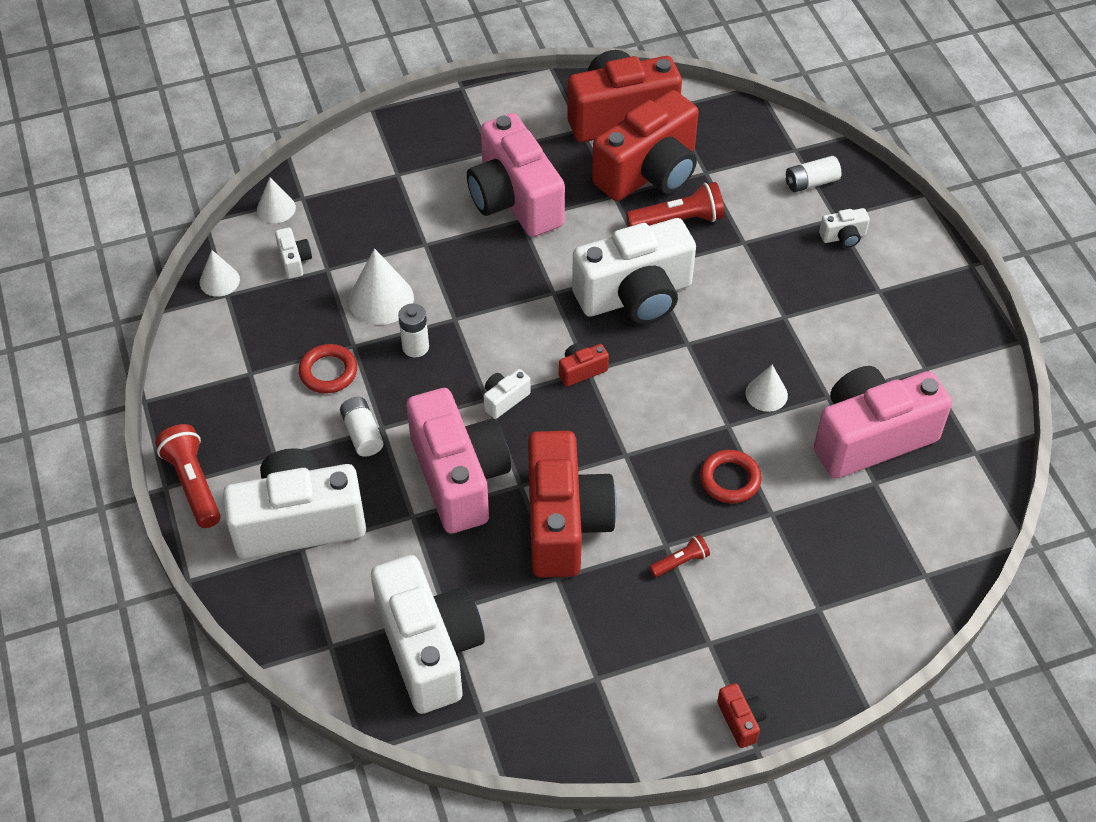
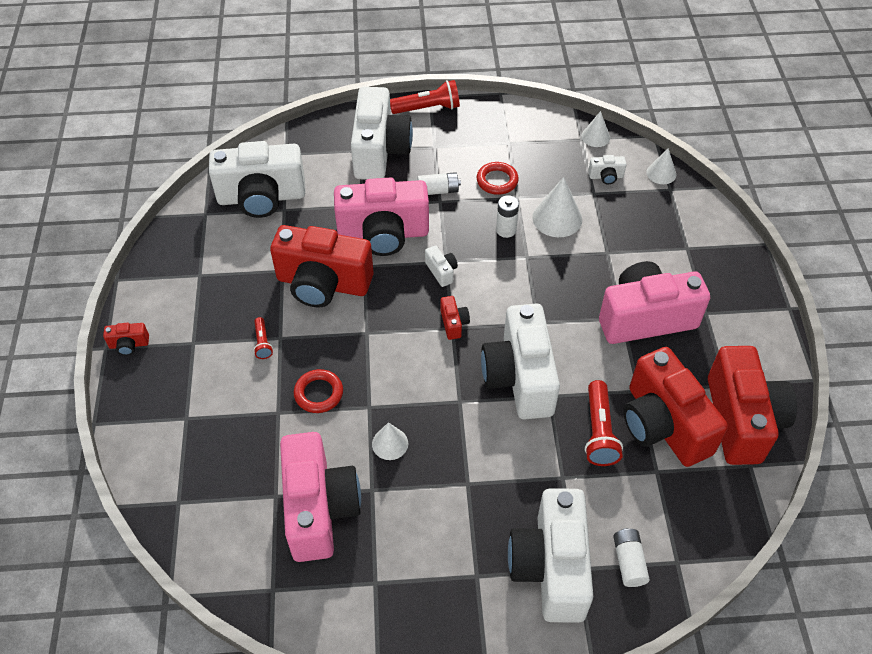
camera: 105 degrees right, 0 degrees up
(843, 237) = (551, 567): white camera -> white camera, size x2.50

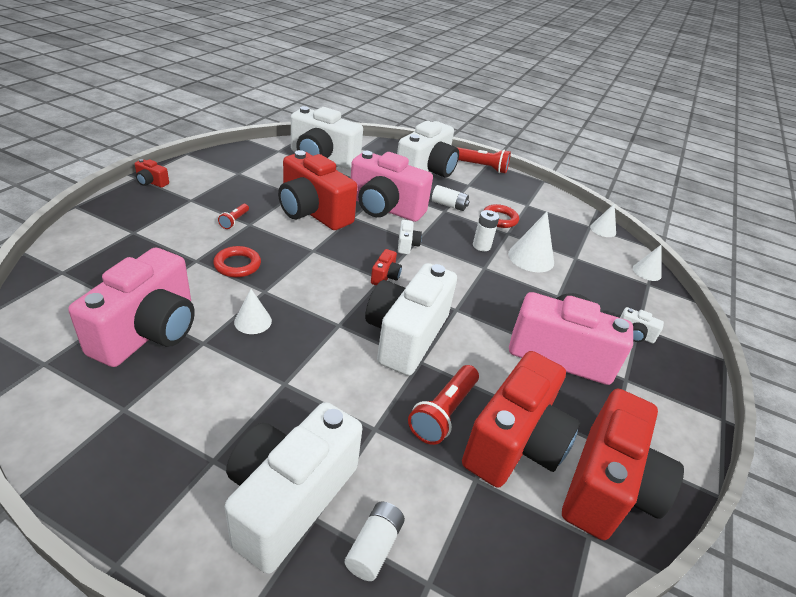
camera: 25 degrees right, 15 degrees down
(606, 176) = (594, 253): white camera -> white camera (634, 335)
(663, 424) = (514, 443): red camera -> red camera turned 150 degrees counterclockwise

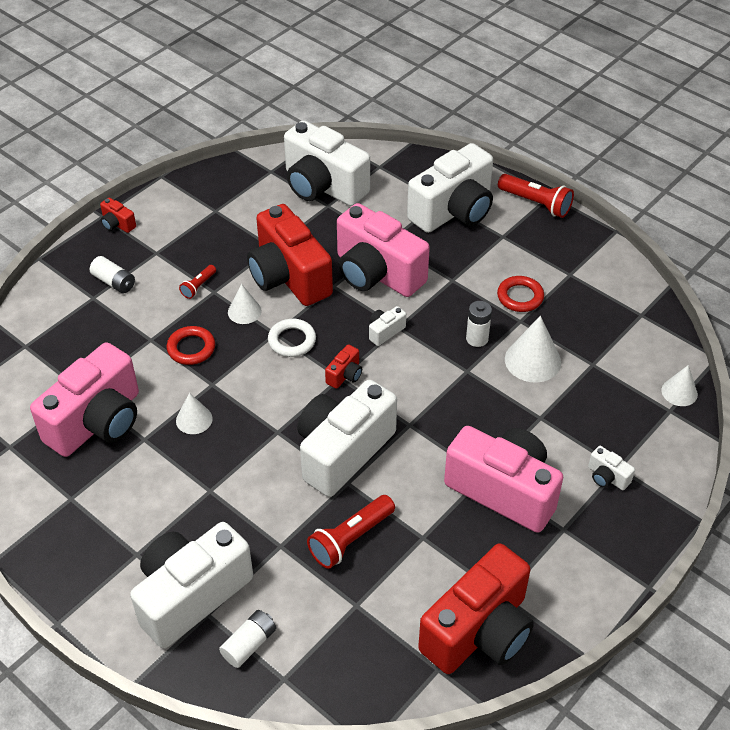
camera: 20 degrees right, 10 degrees up
(330, 255) = (292, 341): none -> white ring
(407, 245) = (385, 332): white camera -> white camera turned 150 degrees counterclockwise
(449, 205) = (461, 271): white battery -> white battery (114, 282)
(514, 443) = (408, 578): red camera -> none
(603, 229) = (657, 321): white cone -> white cone (244, 311)

